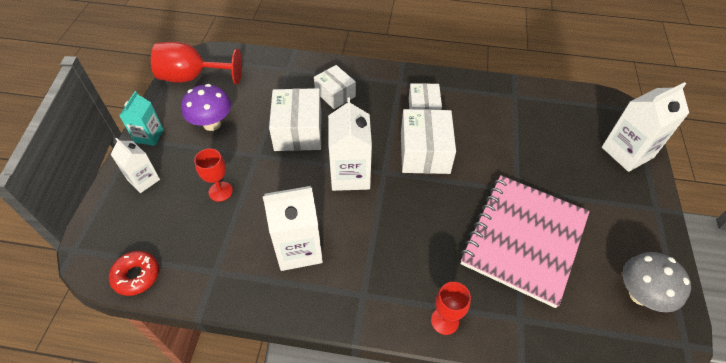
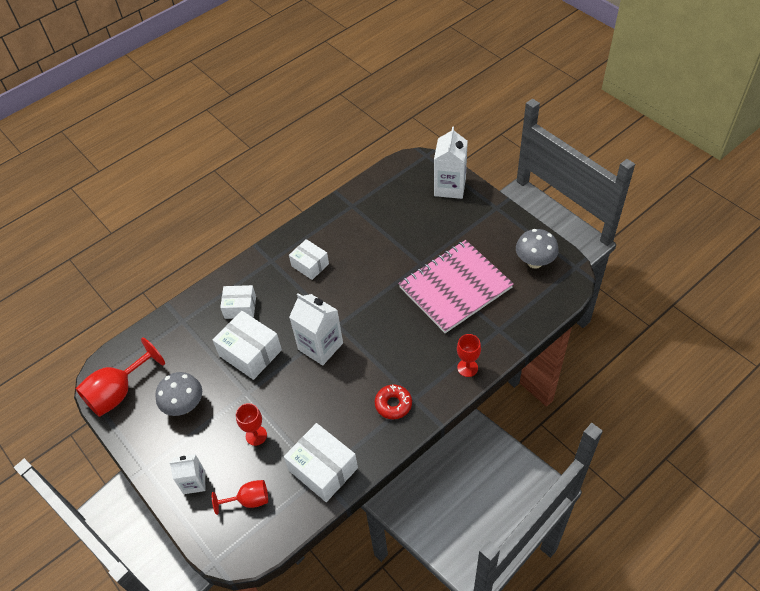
camera: 45 degrees left, 0 degrees up
(136, 276) = (278, 528): red donut -> red donut (393, 404)
(149, 136) = (152, 457): turquoise carton -> none
(151, 232) = (249, 500): none -> red goblet
(212, 124) = (185, 406): purple mushroom -> grey mushroom
(298, 248) = (349, 414): white carton -> none
(425, 152) = (345, 290): white box -> white box (323, 469)
(524, 239) = (455, 287): pink notebook -> pink notebook turned 75 degrees clockwise

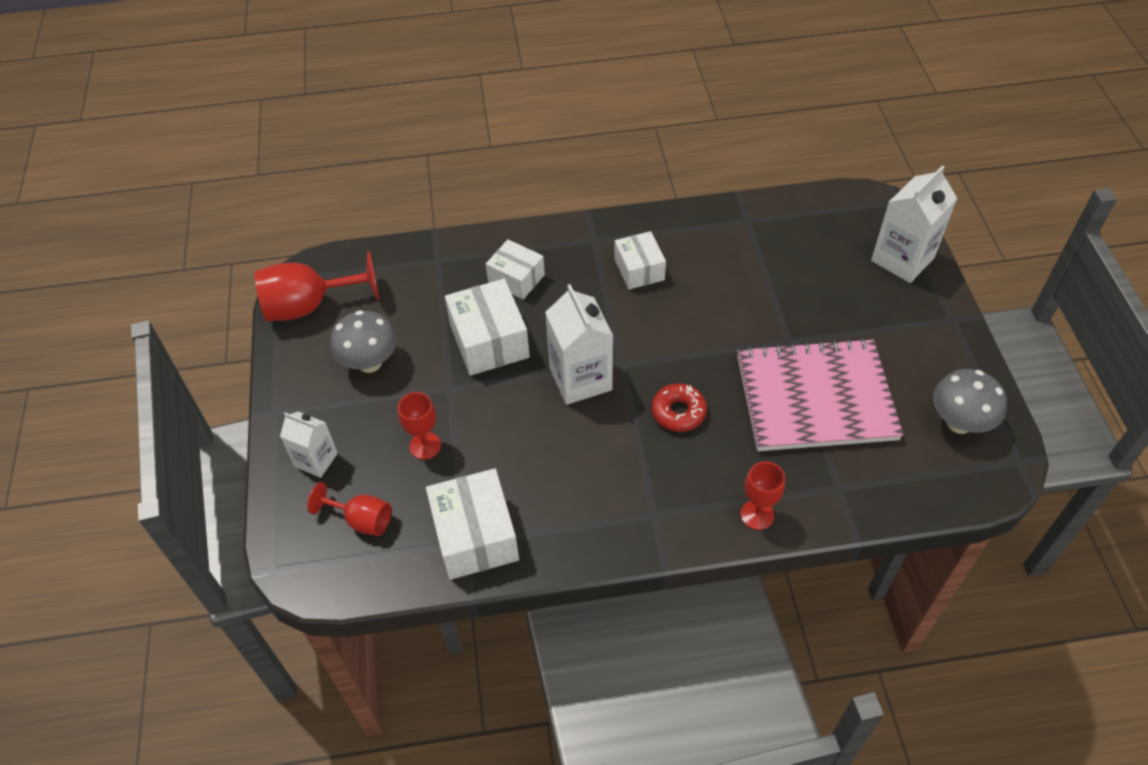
camera: 30 degrees right, 0 degrees up
(393, 404) = (622, 506): red donut -> red donut (678, 412)

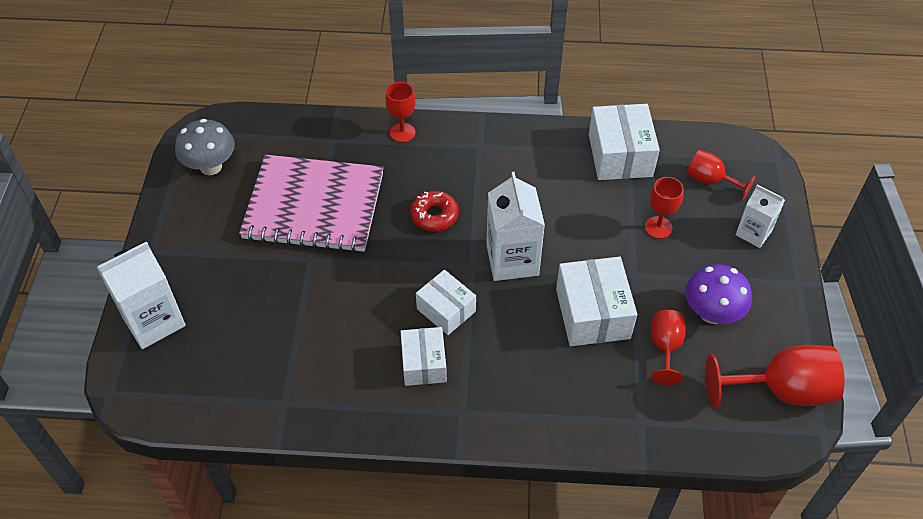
camera: 170 degrees left, 0 degrees up
(370, 362) = (711, 313): grey mushroom -> purple mushroom
(416, 323) = (665, 347): none -> red goblet
(516, 278) = (556, 379): white box -> white box (446, 310)

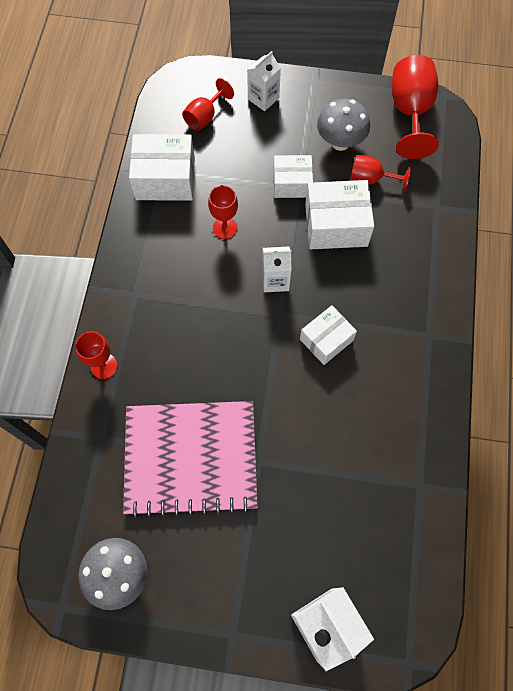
camera: 85 degrees left, 15 degrees up
(314, 206) = (191, 458): pink notebook -> pink notebook turned 75 degrees clockwise
(423, 364) = (381, 362): white box -> white box (292, 183)
(434, 215) = (217, 342): red donut -> none
(512, 260) = (275, 280): white carton -> white carton, size x0.61
(658, 227) = (251, 163): red goblet -> red goblet (225, 228)
(711, 313) = (340, 142): purple mushroom -> grey mushroom

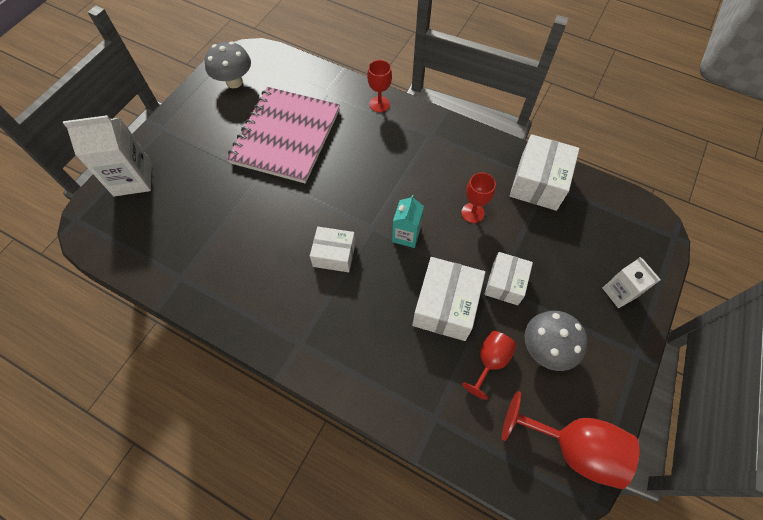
camera: 110 degrees right, 5 degrees down
(205, 117) = (604, 232): red goblet -> none
(275, 280) = (406, 235): white carton -> turquoise carton
(326, 340) = (334, 255): white box -> white box turned 60 degrees counterclockwise

